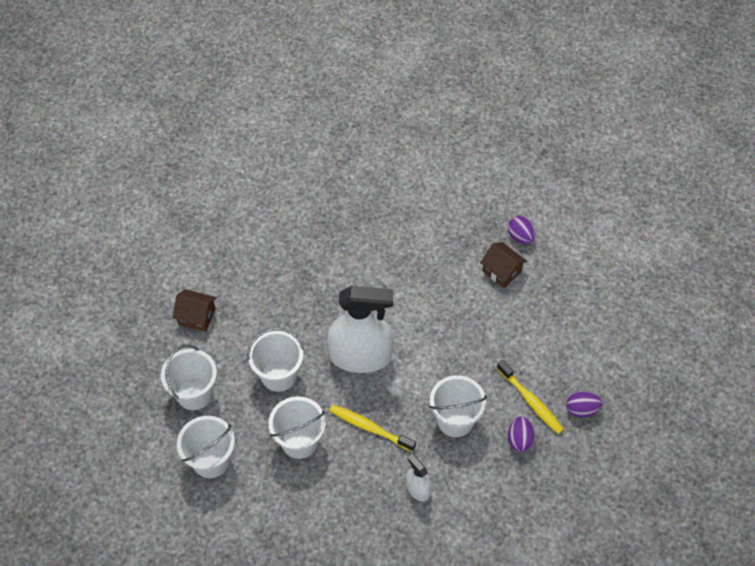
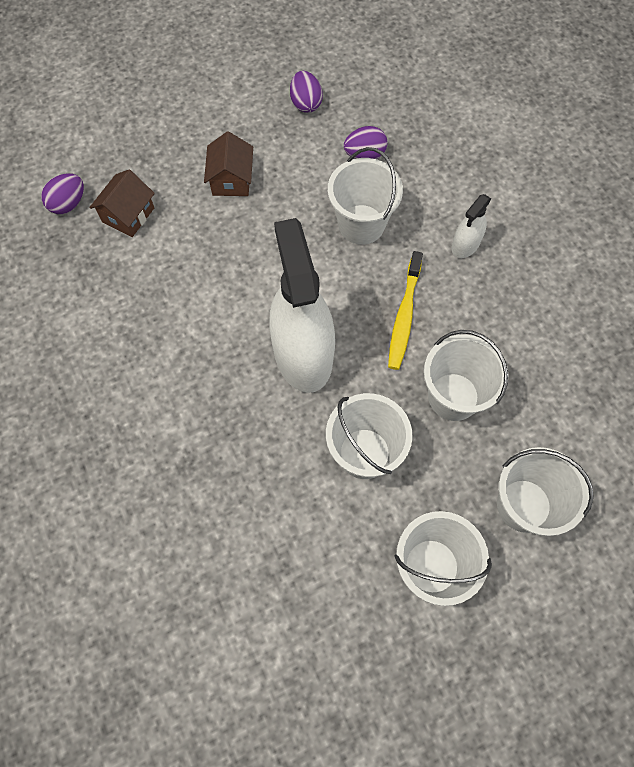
camera: 105 degrees left, 10 degrees up
(196, 316) = (300, 611): brown house -> brown house (231, 180)
(530, 401) = (309, 153): yellow toothbrush -> none

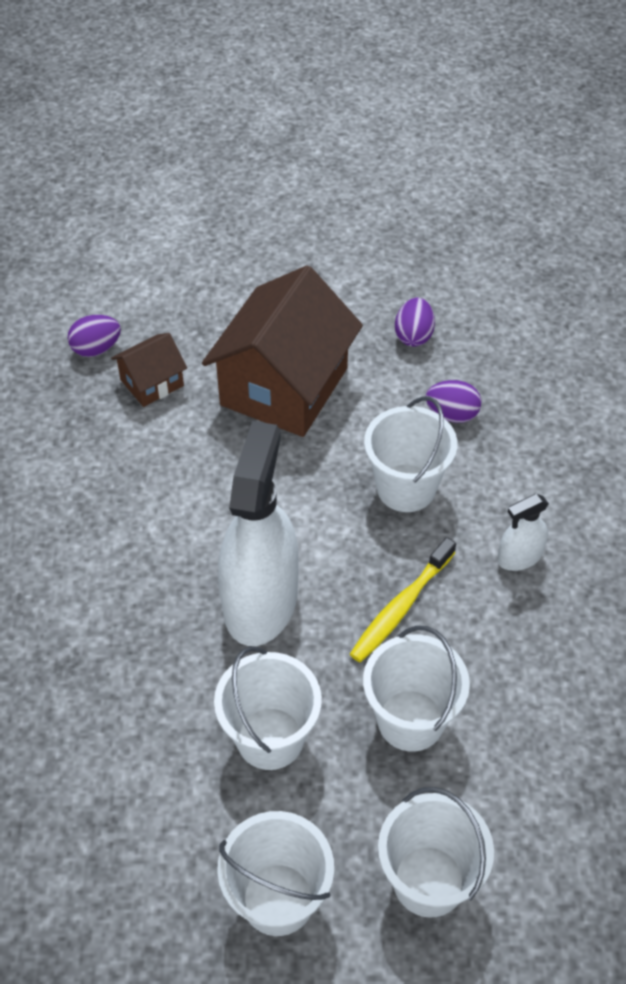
camera: 25 degrees right, 15 degrees down
(231, 180) = (284, 387): brown house -> brown house, size x2.10

